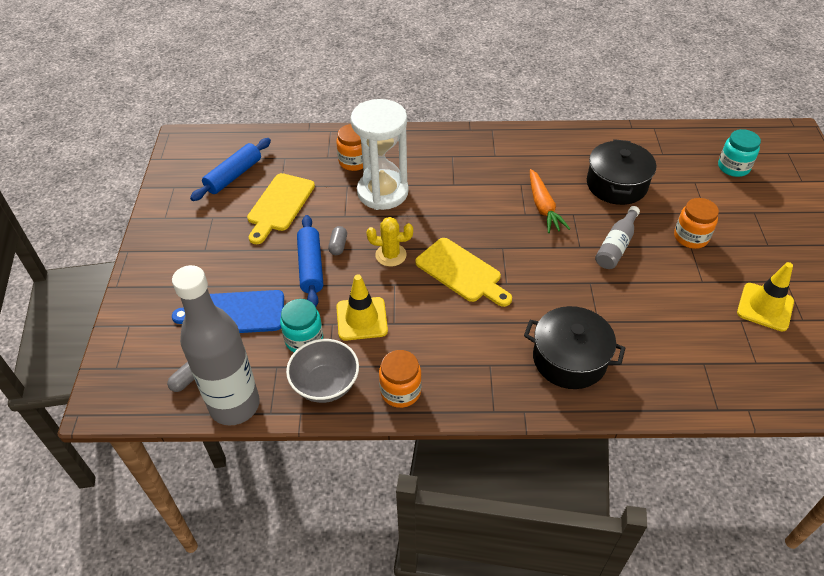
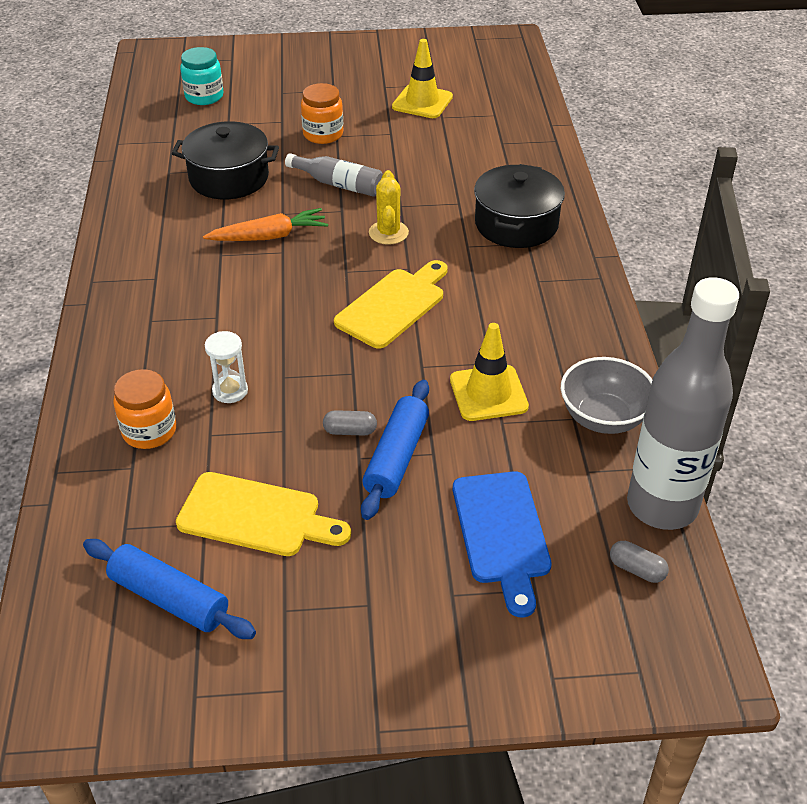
camera: 95 degrees left, 5 degrees down
(304, 339) = (535, 448): turquoise jar -> none
(311, 267) = (396, 457): blue rolling pin -> blue rolling pin turned 60 degrees counterclockwise
(382, 192) = (230, 391): white hourglass -> white hourglass, size x0.43
(391, 255) = (366, 373): yellow cactus -> yellow cactus (388, 233)
(400, 391) = (594, 350): orange jar -> none

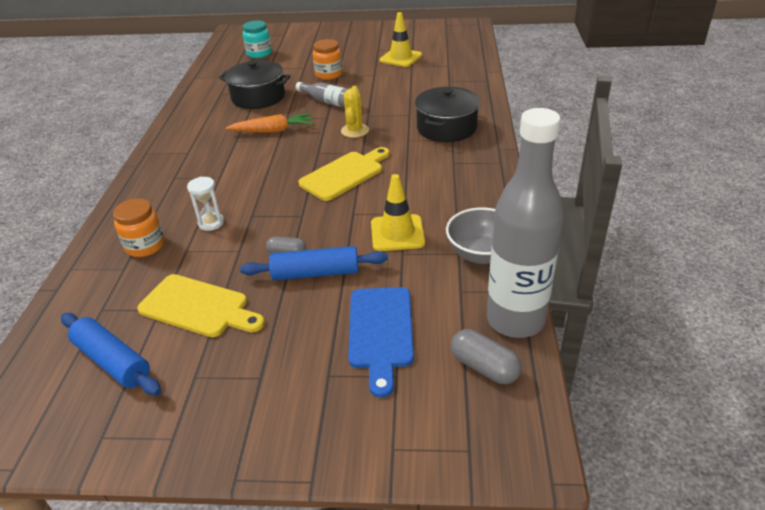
camera: 10 degrees right, 5 degrees down
(396, 457) = (315, 273): blue rolling pin -> blue rolling pin turned 60 degrees clockwise
(636, 569) = (484, 367): grey capsule -> grey capsule, size x1.52

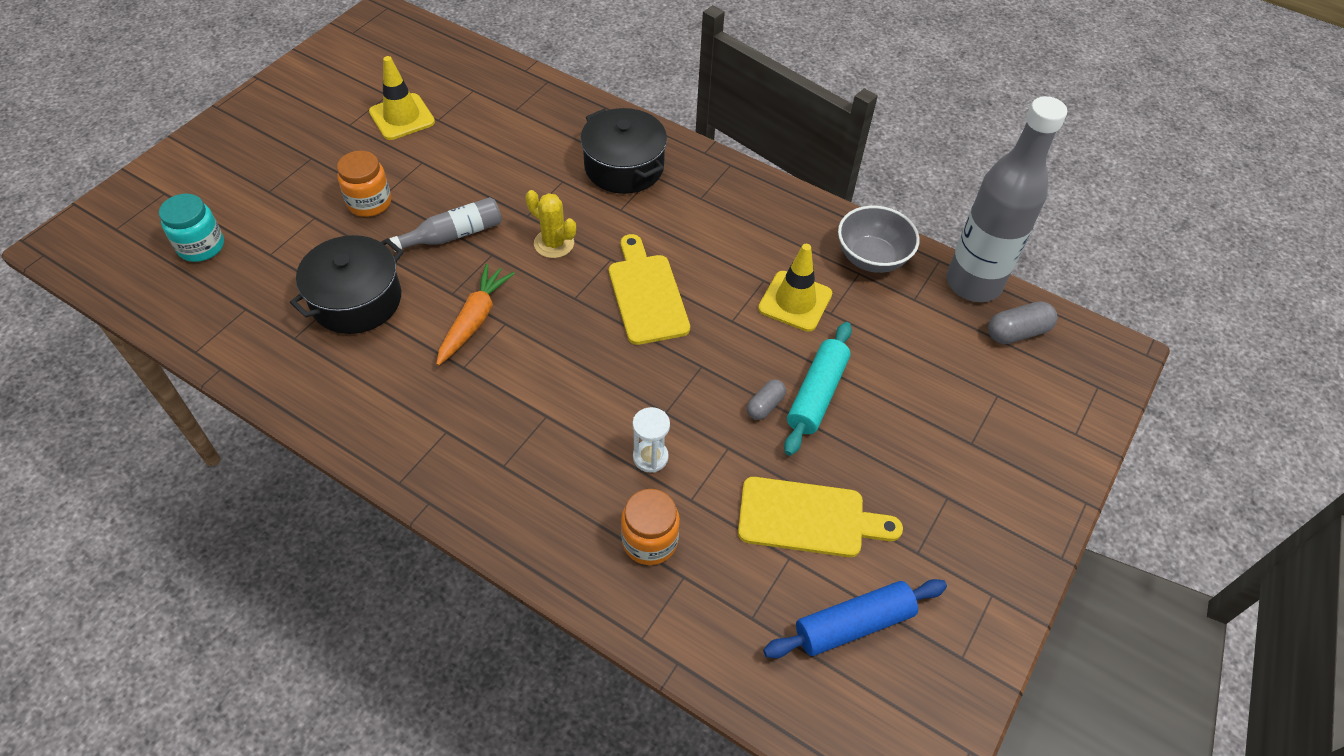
camera: 65 degrees left, 15 degrees up
(198, 307) = (808, 518): yellow cutting board -> yellow cutting board turned 45 degrees clockwise
(315, 273) = (816, 394): blue rolling pin -> turquoise rolling pin
(381, 332) = (936, 380): blue cutting board -> none

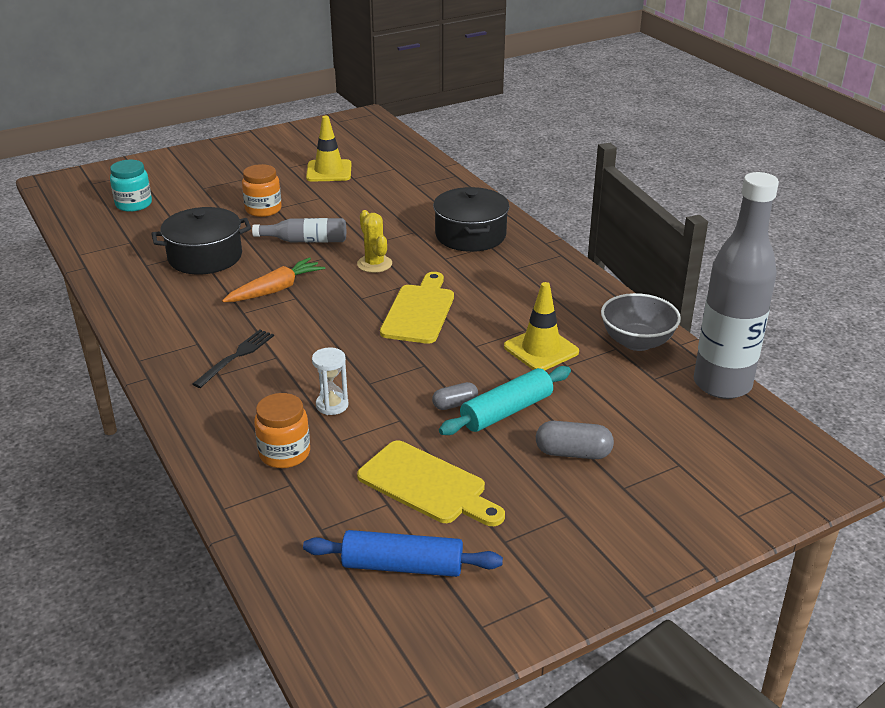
camera: 30 degrees right, 20 degrees down
(504, 433) = (236, 357): none -> black fork
(1017, 332) = (738, 429): grey capsule -> grey capsule (573, 453)

